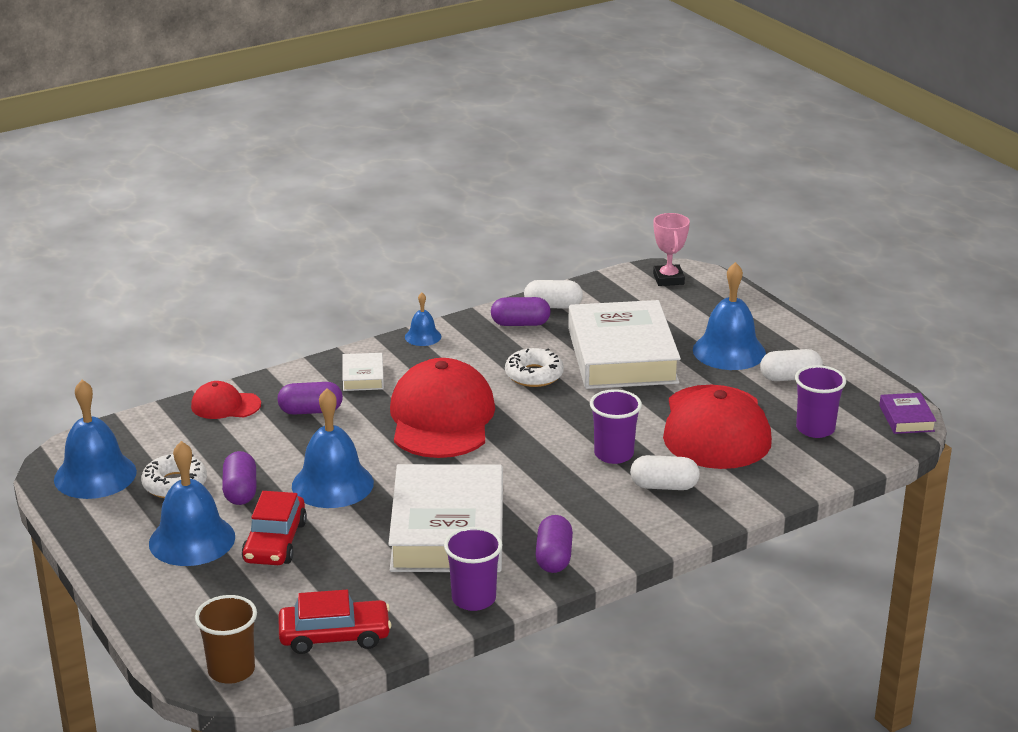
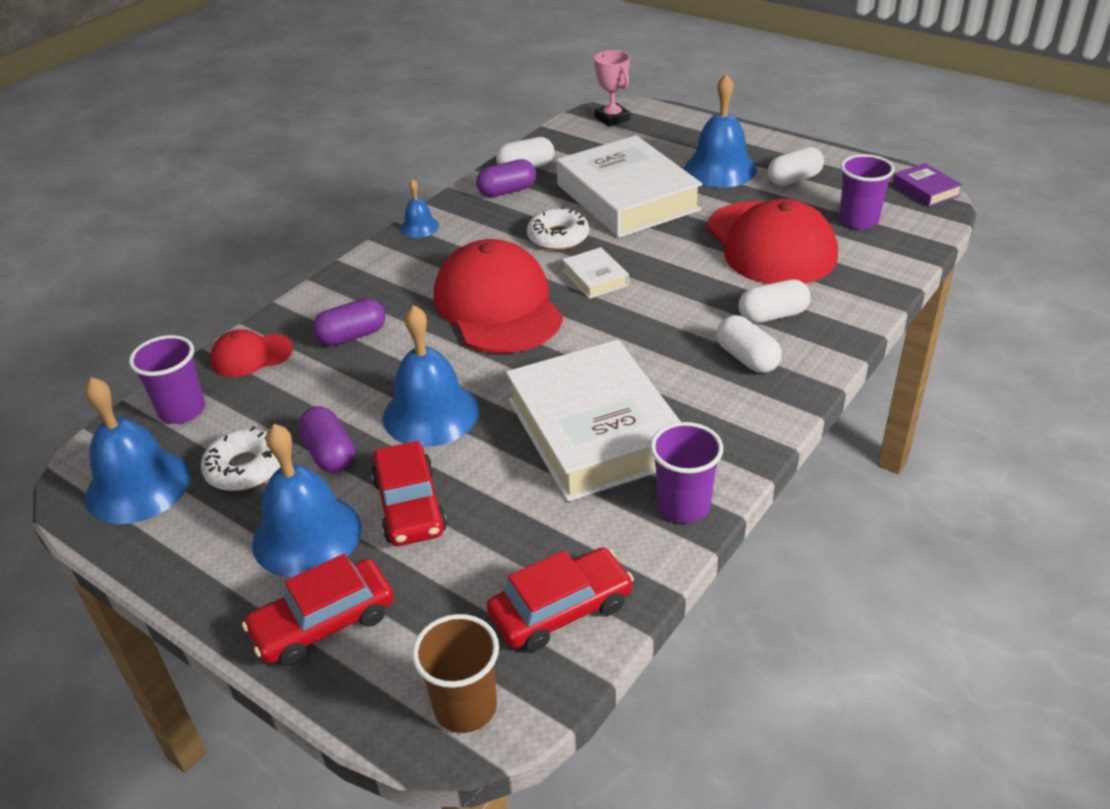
camera: 20 degrees left, 10 degrees up
(170, 596) = (323, 623): none -> red car
(363, 377) = (385, 284): white book -> white book (595, 278)
(553, 557) = (729, 427): purple capsule -> none
(612, 512) = (747, 358): none -> white capsule
(613, 454) = (698, 296): purple cup -> purple cup (182, 410)

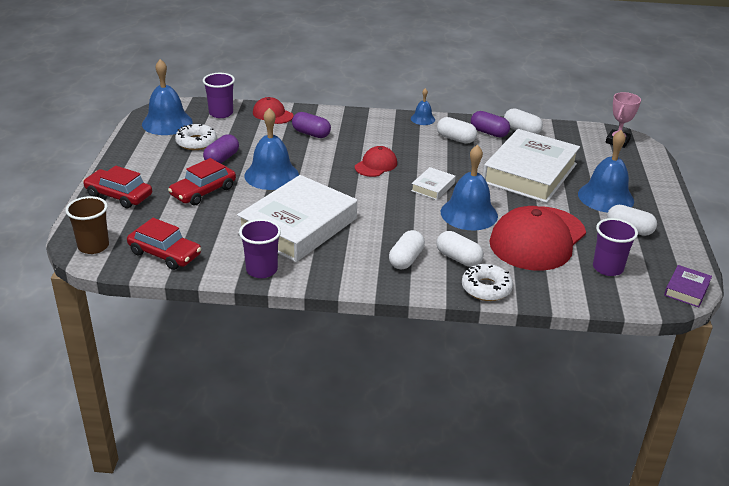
camera: 55 degrees right, 5 degrees down
(307, 535) = (166, 172): blue bell -> blue bell (469, 214)
(496, 220) = (455, 139): none -> white capsule
(498, 305) = (376, 165): red cap -> red cap, size x0.49
(558, 237) = (460, 163): white donut -> white donut (486, 288)

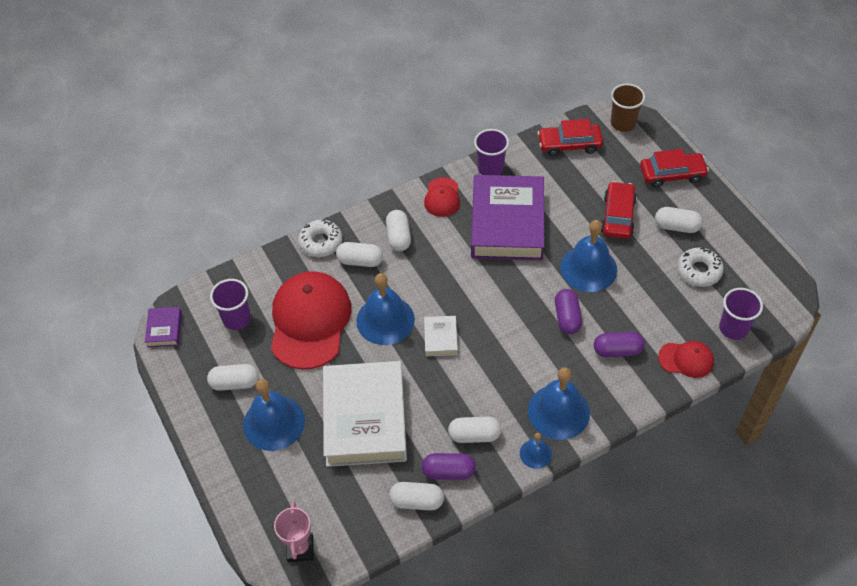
camera: 150 degrees right, 20 degrees up
(167, 123) = (759, 281): blue bell -> blue bell (558, 411)
(170, 167) = (676, 226): none -> white capsule
(222, 159) = (651, 263): purple capsule -> purple capsule (567, 317)
(298, 226) = (507, 223): white book -> purple book
(376, 165) = (515, 339): red cap -> red cap (442, 197)

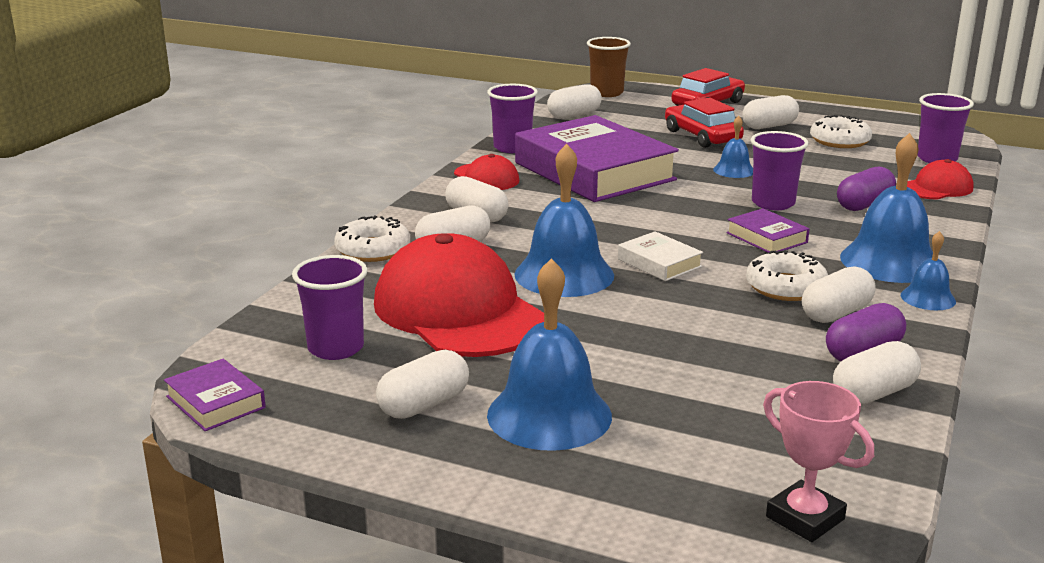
camera: 40 degrees left, 30 degrees down
(365, 418) = (677, 356): white book -> none
(477, 399) = (785, 287): none -> white donut
(521, 349) = (766, 238): none -> purple book
(567, 317) = (773, 203): purple capsule -> purple cup
(569, 144) = (574, 115): red car -> white capsule
(588, 268) = (734, 170): blue bell -> blue bell, size x0.51

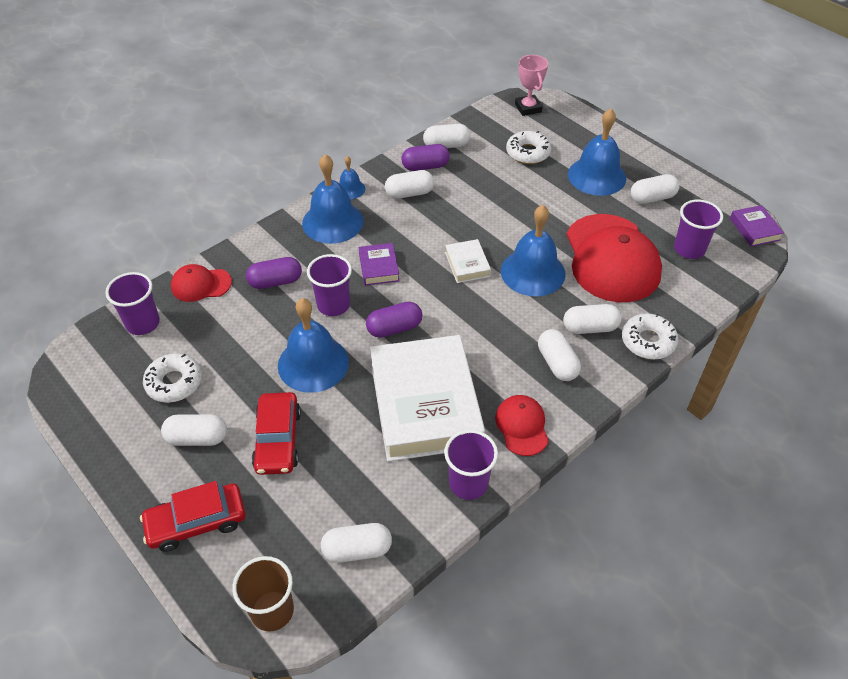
camera: 155 degrees left, 25 degrees up
(594, 171) = (425, 404): purple book -> white book
(683, 203) = (394, 328): none -> purple capsule
(734, 170) = (313, 363): blue bell -> blue bell, size x1.96
(785, 287) = (414, 220): white donut -> white donut (528, 153)

